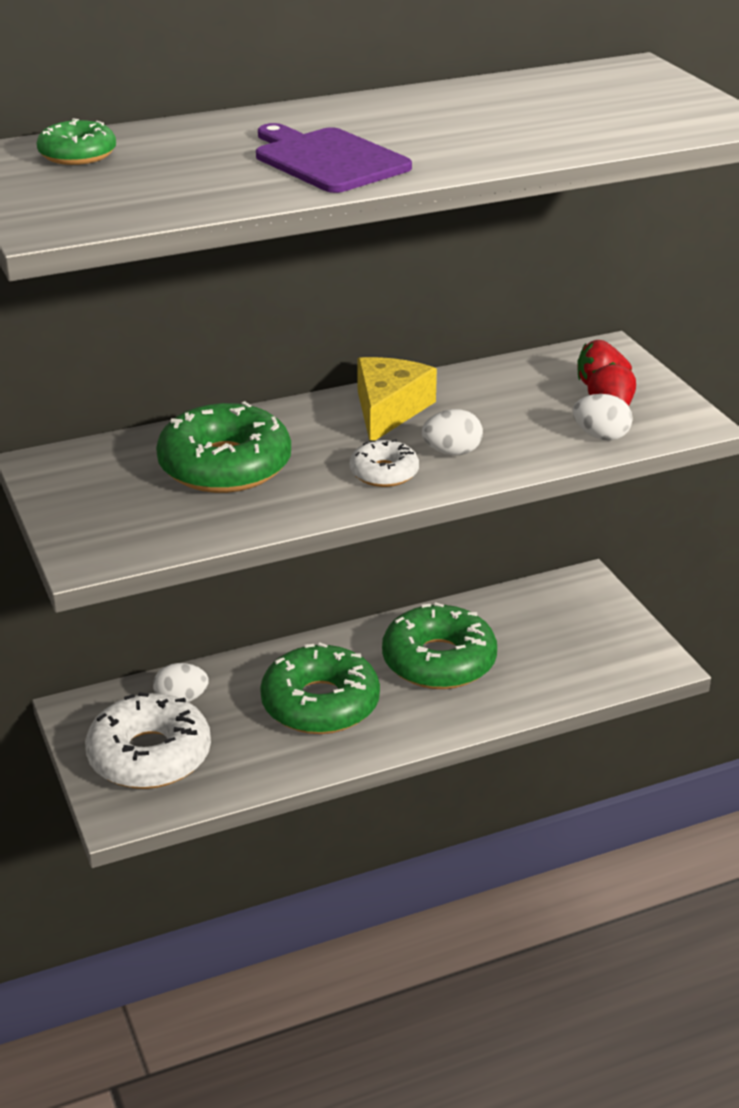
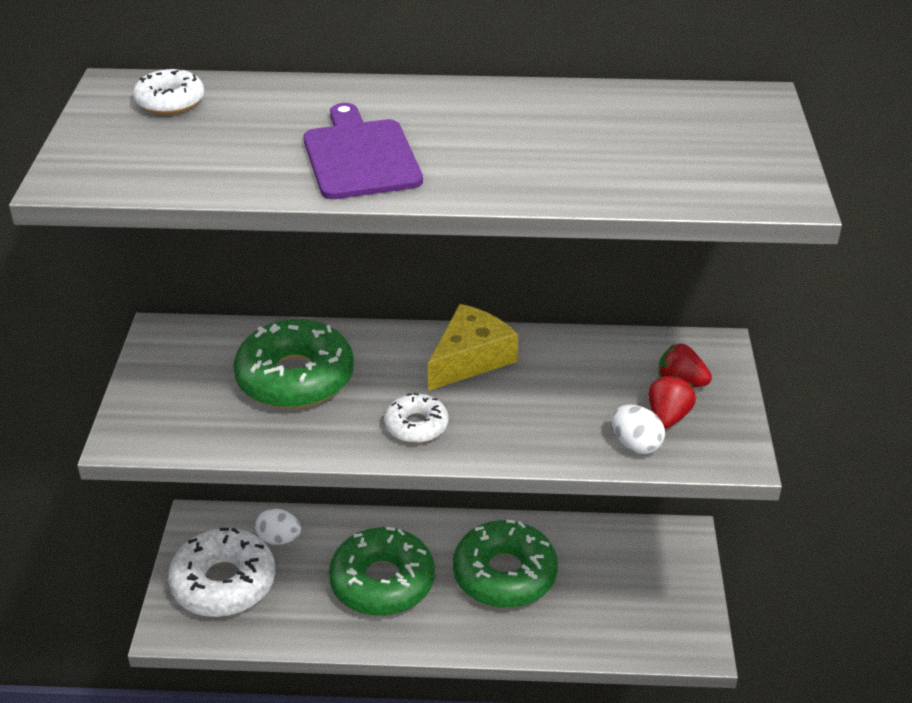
camera: 25 degrees right, 5 degrees up
(77, 154) = (170, 101): green donut -> white donut
(452, 452) = (490, 421): white egg -> none

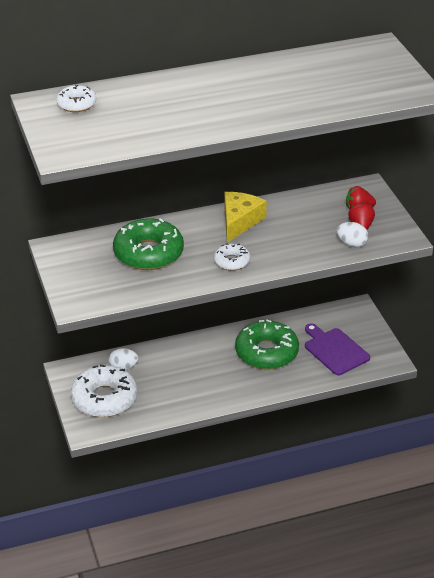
camera: 20 degrees left, 0 degrees up
(360, 156) = (203, 113): purple cutting board -> purple cutting board (335, 350)
(382, 582) = (198, 374): green donut -> none

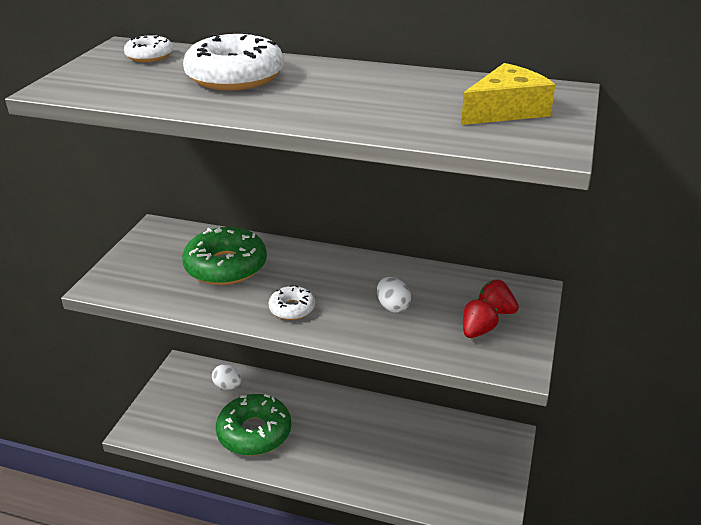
camera: 35 degrees right, 5 degrees down
(104, 399) = (181, 408): white donut -> white donut (235, 77)
(239, 221) = (350, 271): yellow cheese -> yellow cheese (506, 110)
(266, 352) = (370, 438): green donut -> green donut (254, 432)
(335, 350) = (442, 472): purple cutting board -> none
(351, 244) = (445, 346): white egg -> white egg (392, 306)

